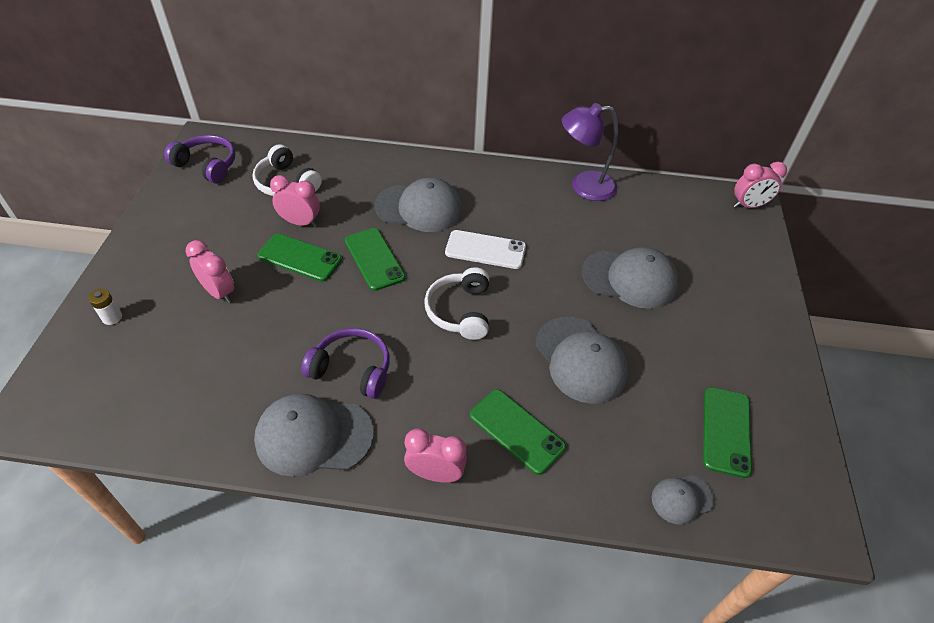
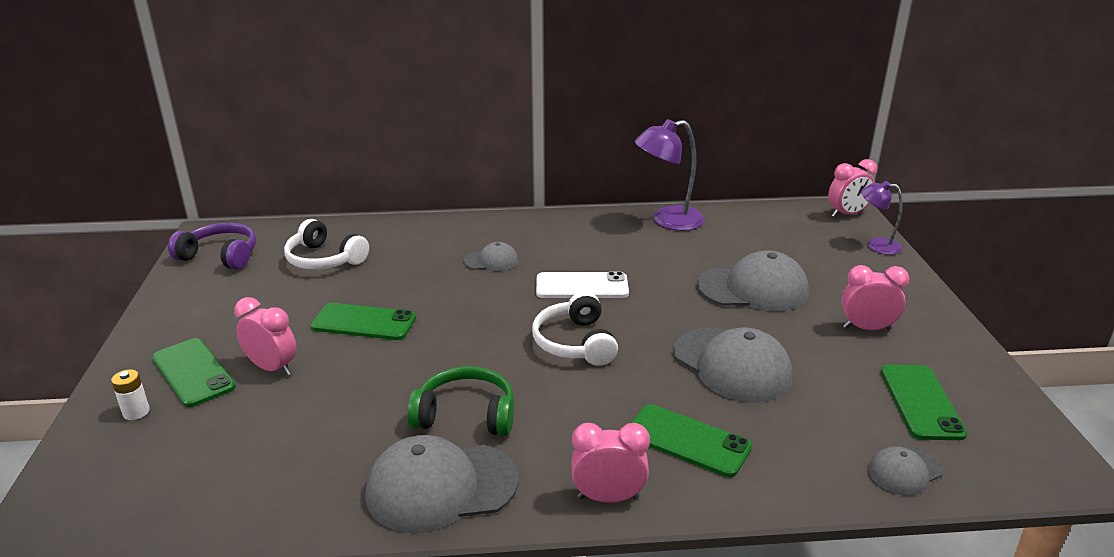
camera: 10 degrees left, 20 degrees down
(300, 222) = (353, 291): pink clock -> pink clock (866, 328)
(352, 369) = (466, 415): purple headphones -> green headphones
(374, 259) = (455, 311): green phone -> green phone (193, 372)
(419, 208) = (491, 261): grey cap -> grey cap, size x0.52
(760, 247) = (876, 245): none -> purple lamp

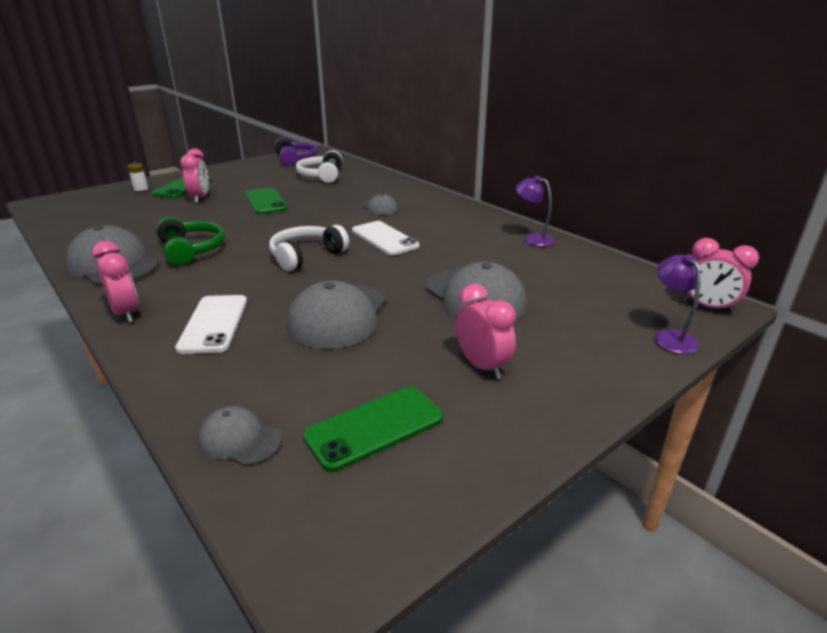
camera: 55 degrees right, 0 degrees up
(667, 221) = (533, 239): purple lamp -> purple lamp, size x0.61
(687, 441) = (213, 324): green phone -> white phone

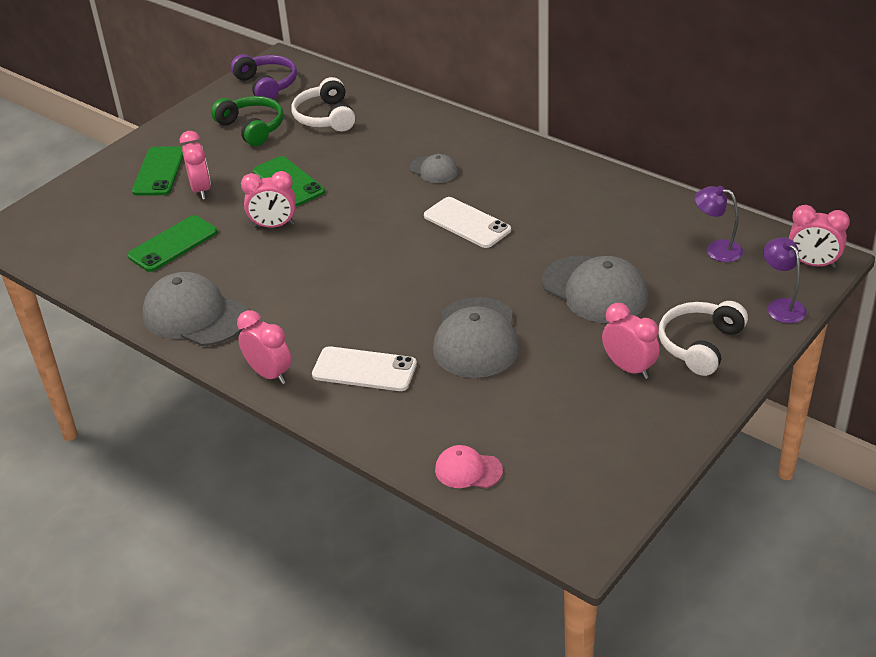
camera: 10 degrees left, 10 degrees up
(141, 189) = (107, 184): white battery -> none
(191, 250) = (263, 279): green headphones -> green headphones (252, 128)
(213, 324) = (364, 370): white phone -> white phone turned 60 degrees counterclockwise
(231, 222) = (273, 226): none -> pink clock
(240, 439) = (468, 470): grey cap -> pink cap
(306, 256) = (396, 265): white headphones -> white headphones (700, 345)
(374, 427) = (565, 440): green phone -> green phone (173, 244)
(533, 239) = (628, 195): purple lamp -> purple lamp (716, 249)

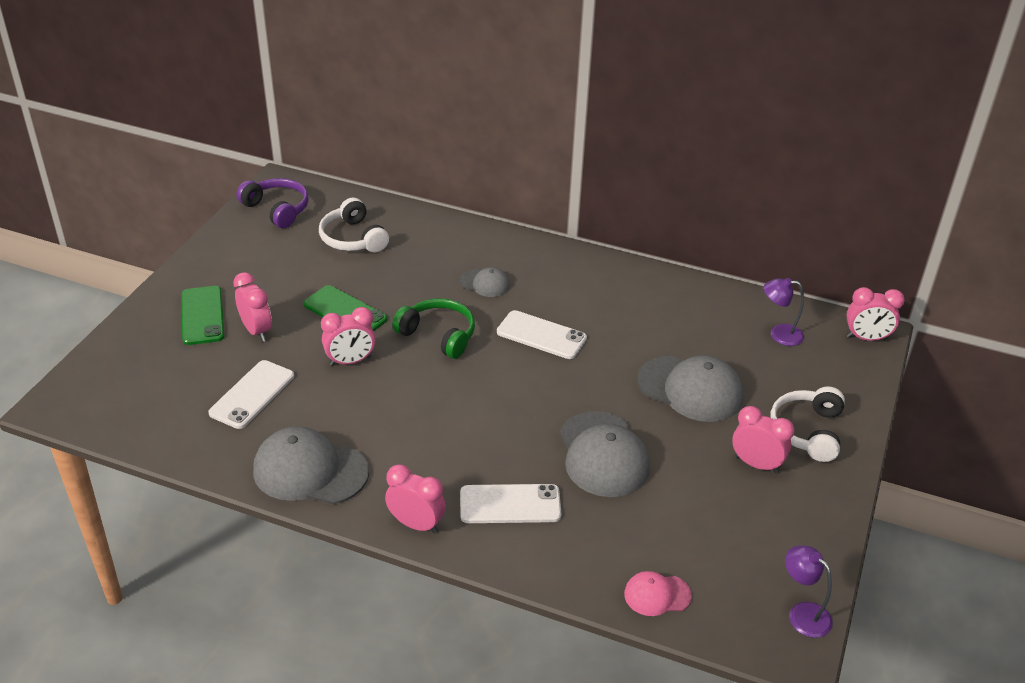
camera: 20 degrees left, 0 degrees up
(173, 244) = (252, 394): green phone -> white phone
(252, 128) = (281, 257): green headphones -> green headphones (438, 335)
(781, 306) = (859, 383): purple lamp -> purple lamp (802, 613)

